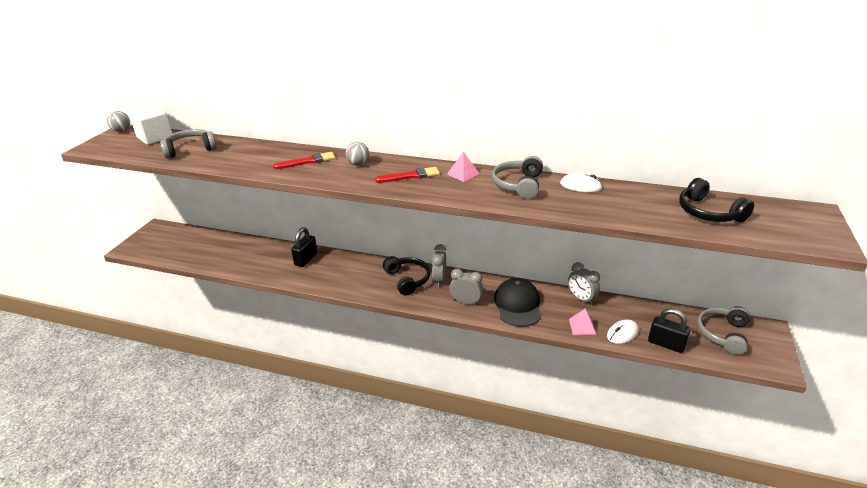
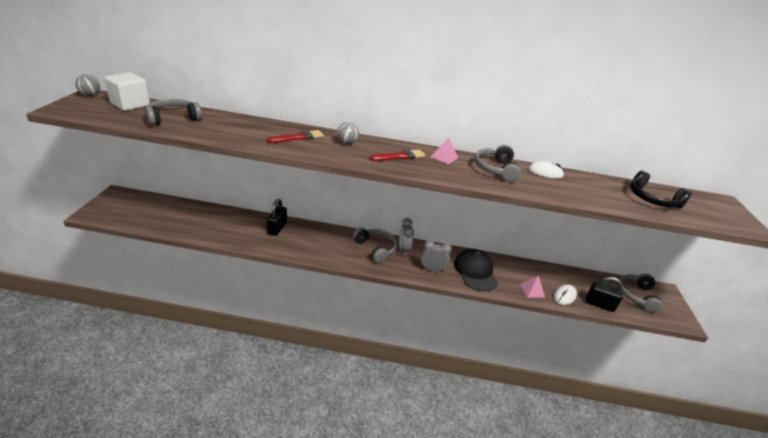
camera: 15 degrees left, 0 degrees up
(407, 279) = (375, 249): black headphones -> grey headphones
(581, 299) = (523, 266): grey clock -> none

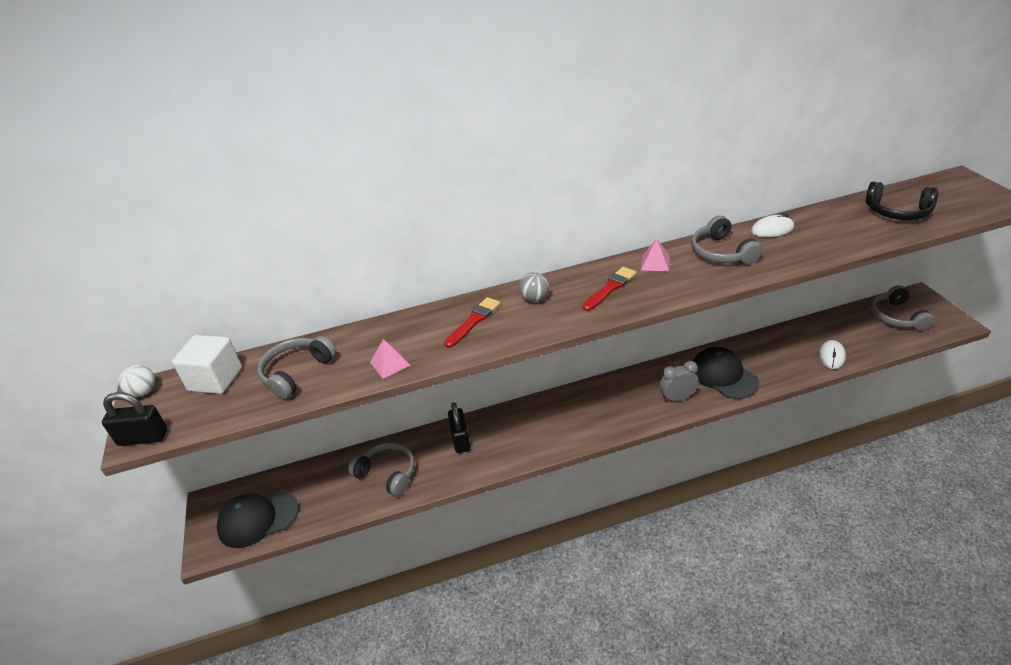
camera: 15 degrees left, 5 degrees up
(90, 95) = (144, 392): grey ball -> white ball
(130, 213) = (258, 519): none -> black cap
(375, 249) = (596, 404): grey headphones -> grey headphones (387, 473)
(403, 250) = (626, 389): grey clock -> none
(532, 290) = (796, 367): pink pyramid -> pink pyramid (390, 363)
(599, 304) = (871, 347): black padlock -> black padlock (143, 438)

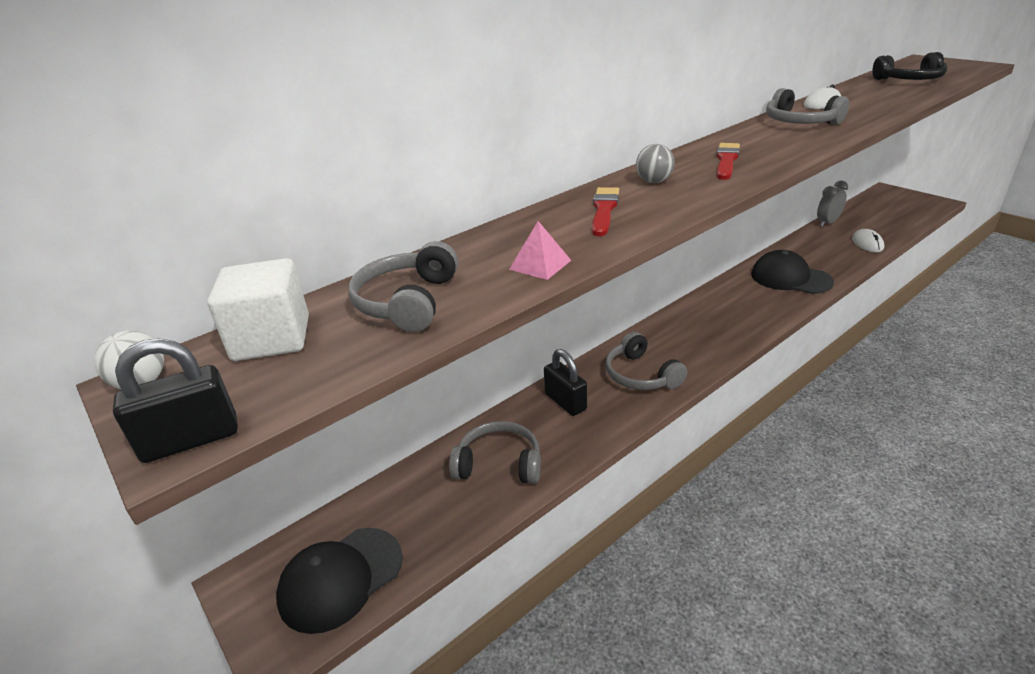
camera: 25 degrees left, 5 degrees down
(655, 263) = (746, 138): pink pyramid -> none
(677, 398) = (766, 305): grey clock -> grey clock (827, 223)
(896, 316) = (887, 207): grey headphones -> grey headphones (640, 375)

